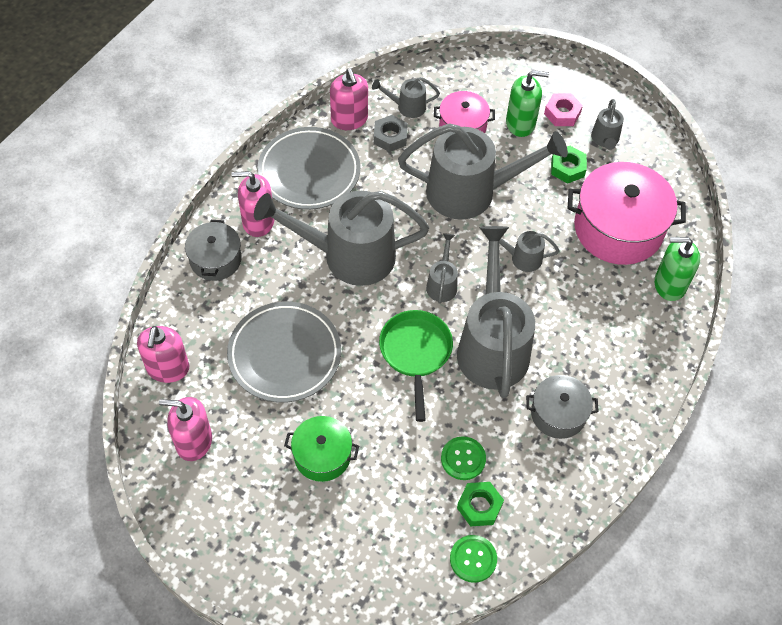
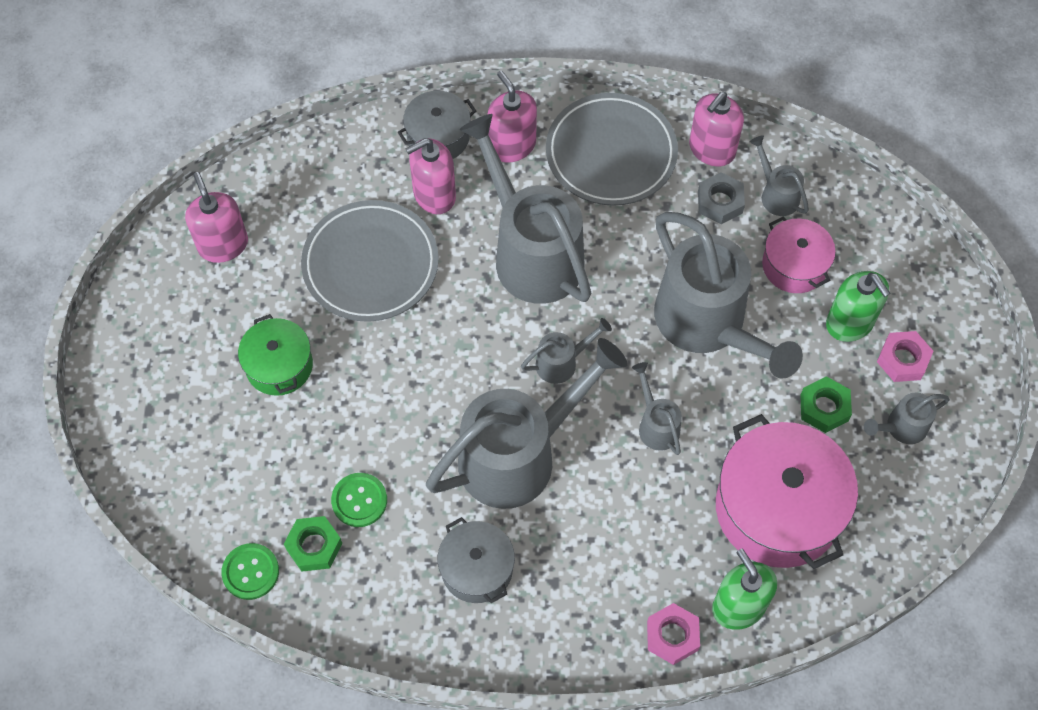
camera: 60 degrees right, 5 degrees up
(168, 368) = (287, 174): pink soap dispenser -> pink soap dispenser (434, 195)
(415, 353) = (456, 384): green pan -> none
(668, 330) = (672, 636): none -> pink nut

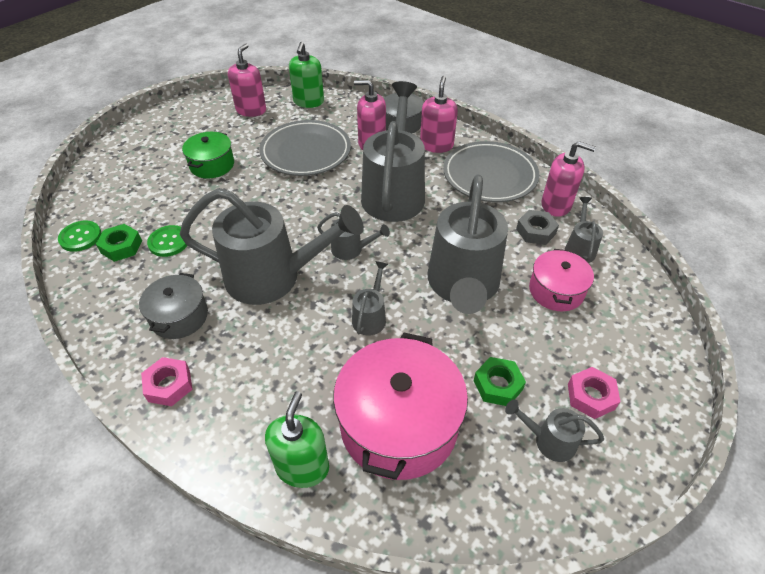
camera: 40 degrees right, 15 degrees down
(672, 636) = (238, 448): pink nut -> pink nut (169, 385)
(711, 149) = (556, 205): pink soap dispenser -> pink soap dispenser turned 150 degrees counterclockwise
(850, 323) = (567, 347): green soap dispenser -> green soap dispenser (308, 102)

